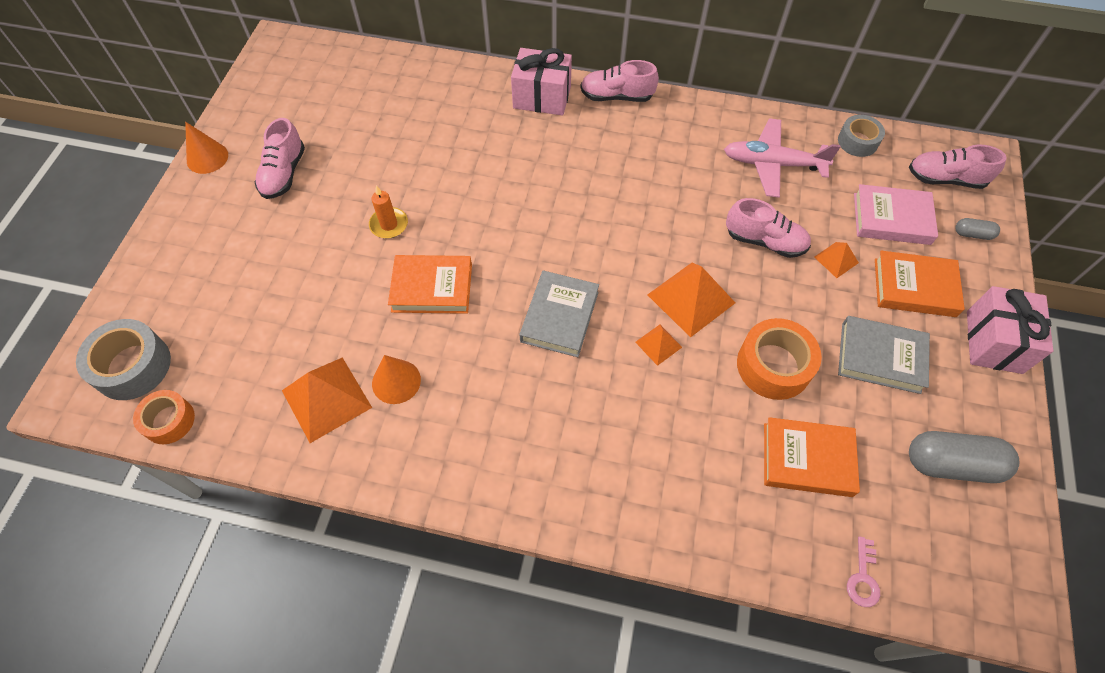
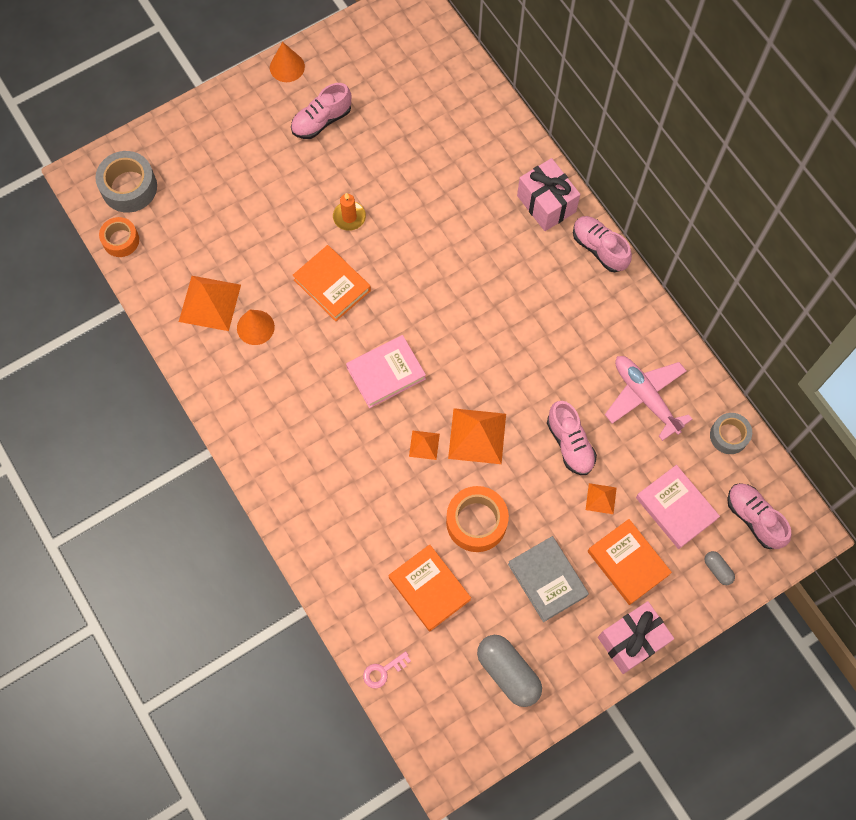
camera: 45 degrees right, 10 degrees up
(559, 317) = (386, 373): grey book -> pink book

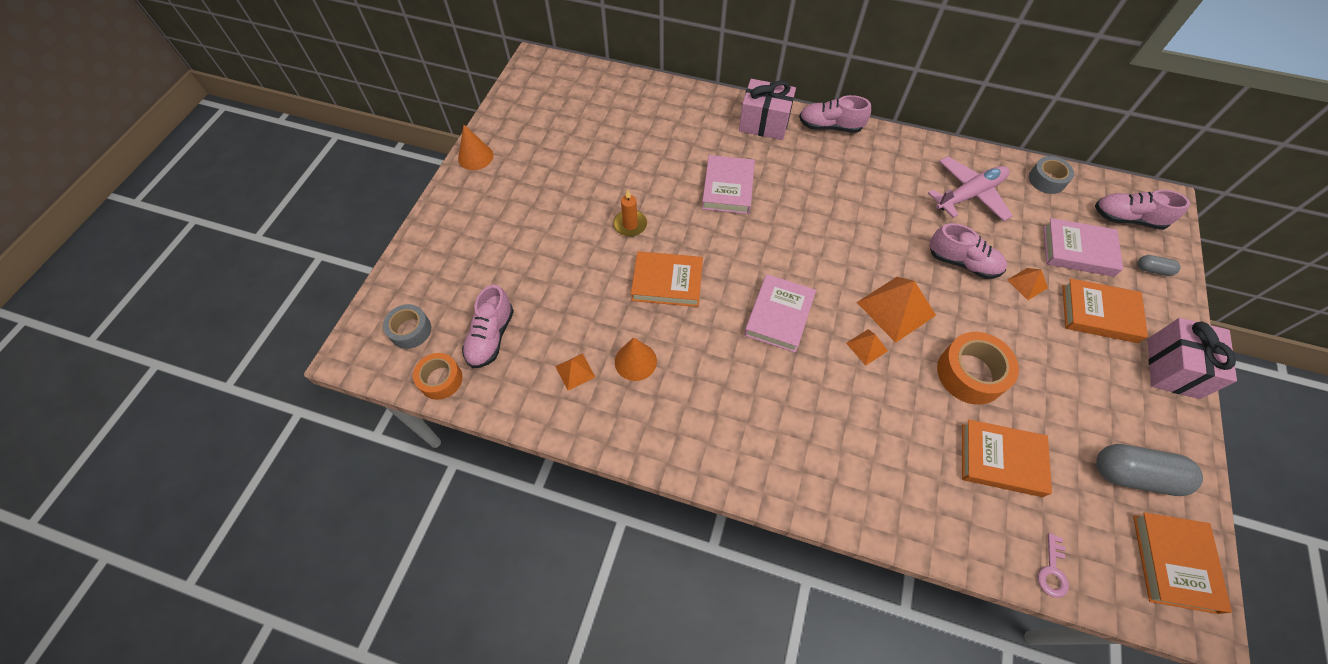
camera: 40 degrees left, 10 degrees down
(129, 187) = (410, 330): grey tape -> grey tape, size x0.64
(209, 303) = (575, 371): orange pyramid -> orange pyramid, size x0.52
(321, 121) = (540, 175): pink shoe -> pink shoe (491, 337)
(454, 242) = (728, 188): none -> pink book
(466, 735) = (1174, 563): none -> orange book
(547, 580) = (1068, 374): grey book -> none
(645, 397) = (969, 195): pink plane -> pink plane turned 135 degrees clockwise

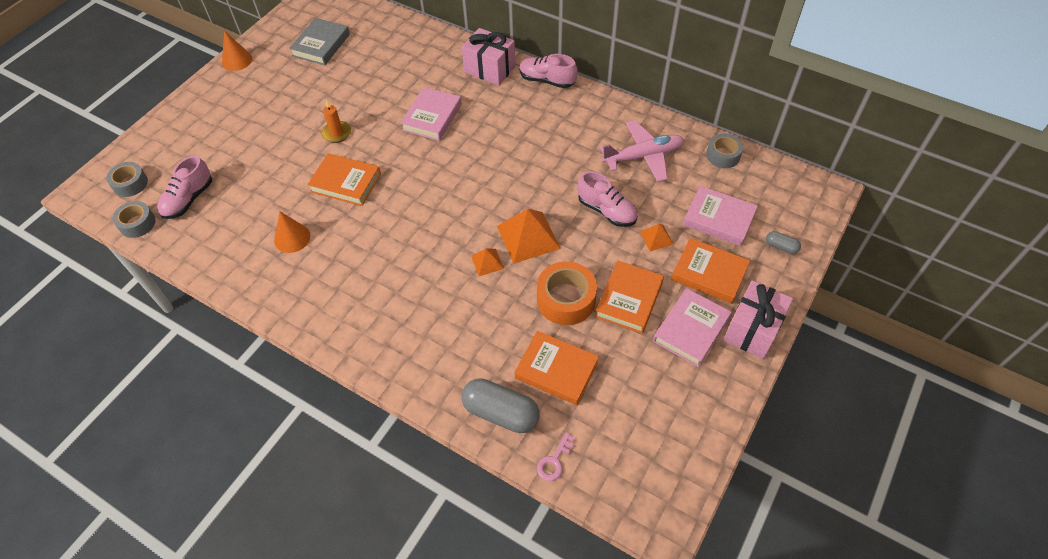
camera: 15 degrees right, 5 degrees down
(441, 379) = (137, 223): orange tape -> grey tape
(565, 124) = (321, 45): none -> grey book
(575, 371) = (241, 237): orange pyramid -> none
(779, 316) = (425, 225): pink book -> pink book (691, 330)
(1127, 219) = (781, 200): pink shoe -> none
(1134, 475) = (667, 405): grey capsule -> grey capsule (501, 412)
(1174, 563) = (664, 478): orange book -> orange book (629, 299)

